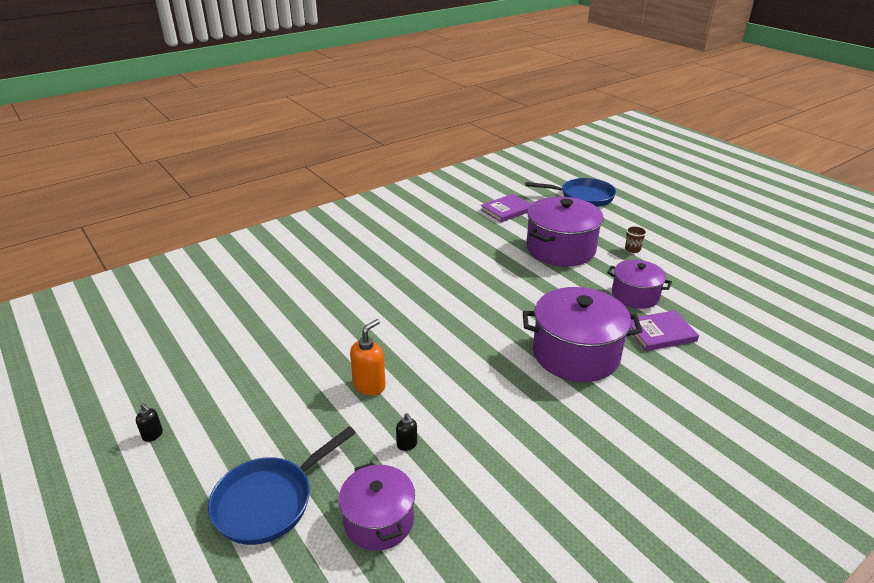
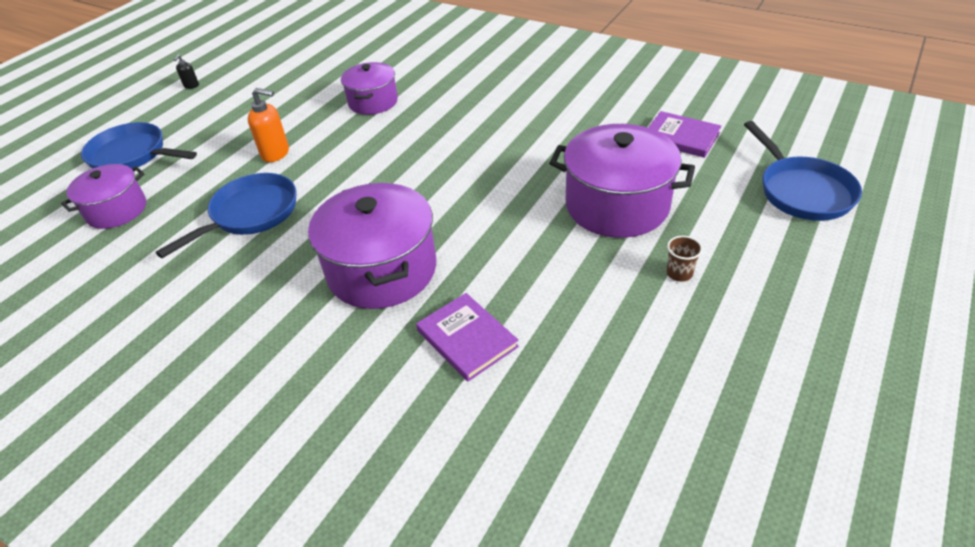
camera: 70 degrees right, 10 degrees up
(407, 445) = (204, 197): black soap dispenser -> none
(458, 415) = (250, 214): none -> blue pan
(635, 295) = (546, 298): purple pot -> purple pot (373, 102)

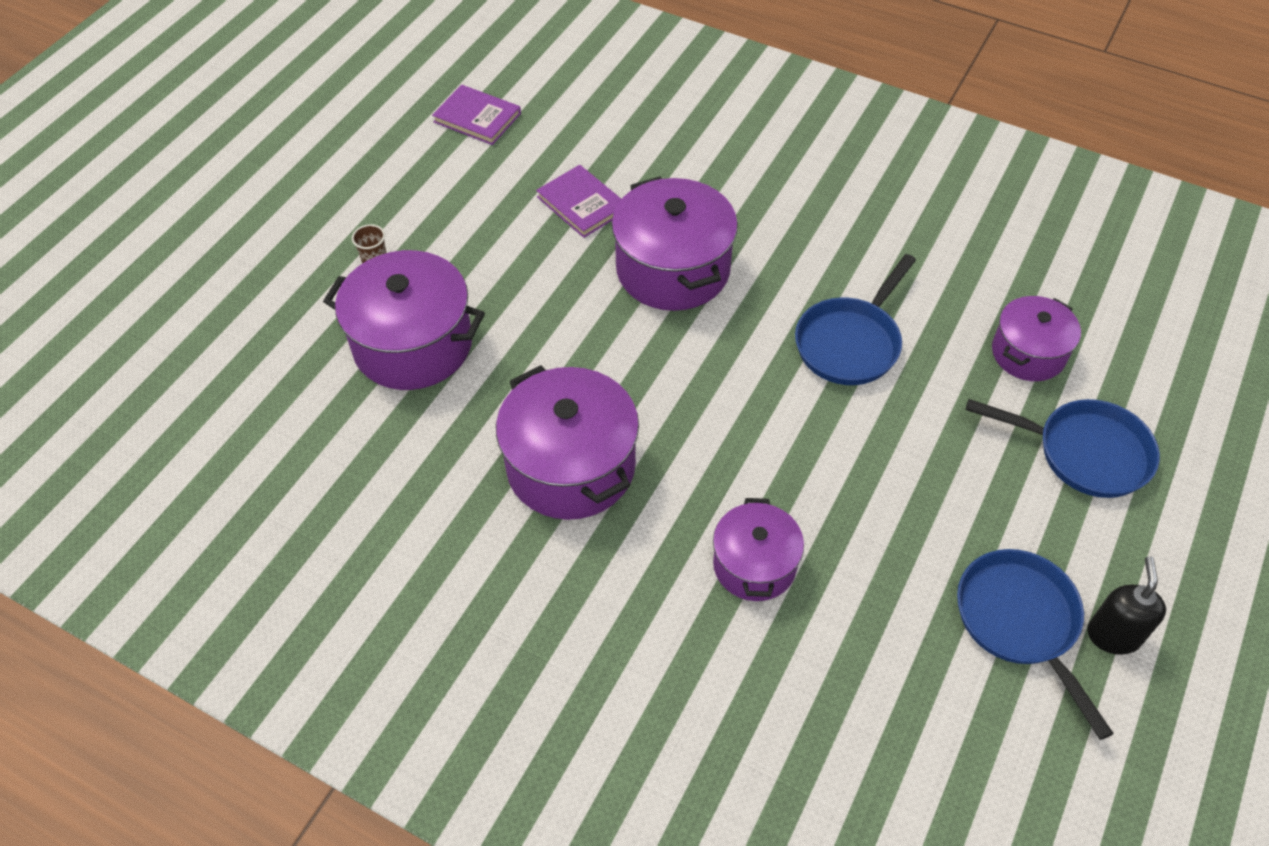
camera: 175 degrees right, 10 degrees up
(191, 86) = (1113, 635): black soap dispenser -> black soap dispenser, size x1.82
(276, 153) = (867, 447): orange soap dispenser -> none
(482, 138) = (571, 466): none -> purple pot
(681, 137) = (295, 457): purple book -> purple book (477, 118)
(802, 191) = (196, 359): blue pan -> blue pan (1020, 622)

